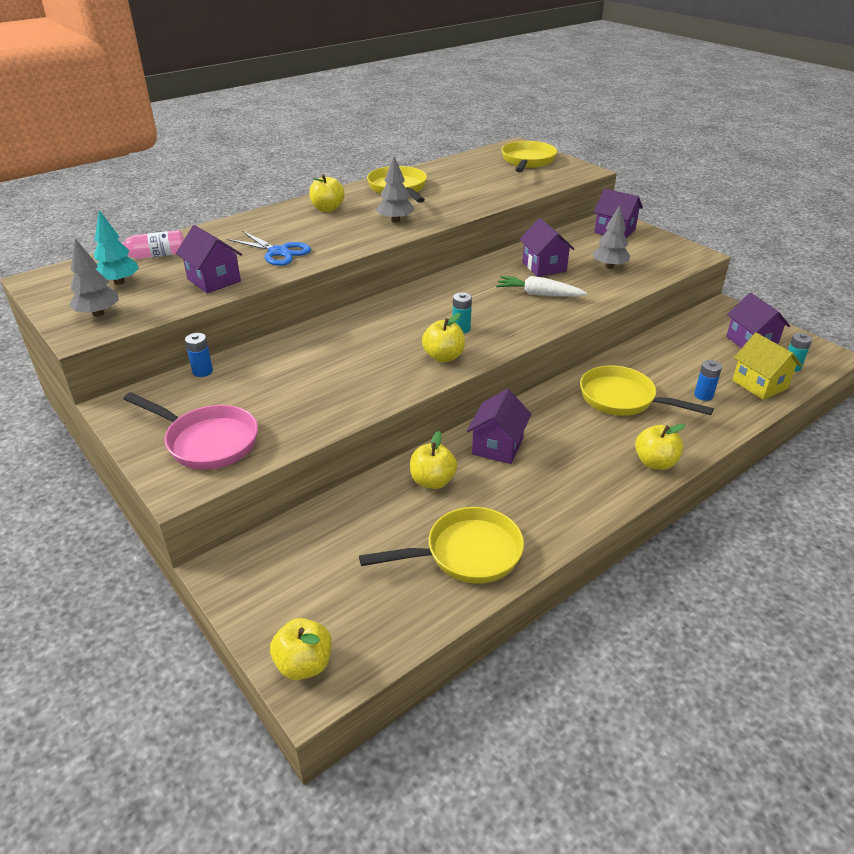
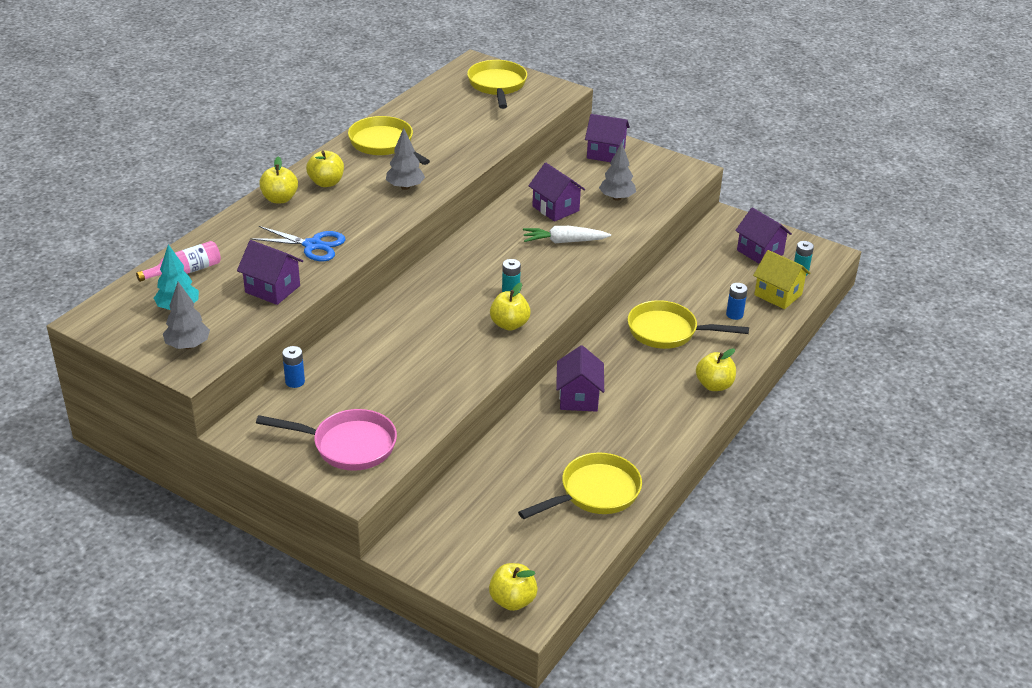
camera: 20 degrees left, 0 degrees up
(432, 481) = (538, 440): yellow apple -> yellow apple (280, 199)

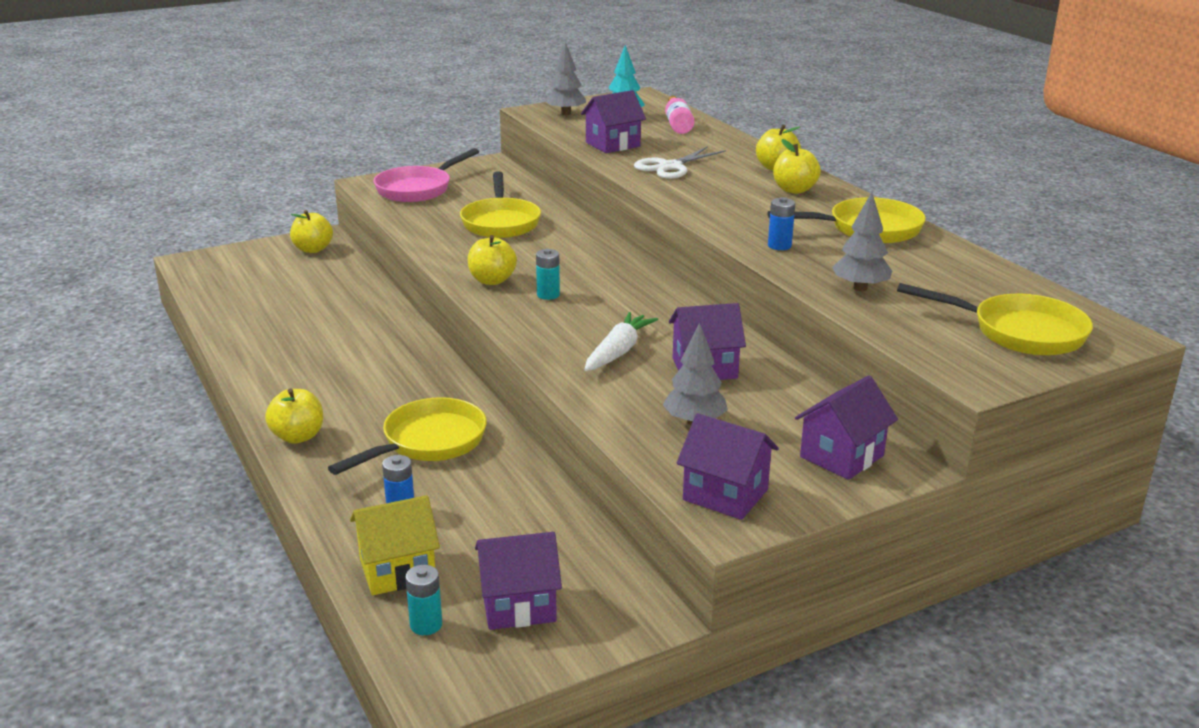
camera: 120 degrees right, 10 degrees down
(295, 381) = (525, 186): blue battery -> blue battery (779, 246)
(312, 245) = (670, 167): blue scissors -> white scissors
(405, 187) = (750, 221): grey tree -> grey tree (860, 288)
(512, 600) = (211, 259): yellow apple -> yellow apple (313, 249)
(578, 398) = (390, 351): purple house -> purple house (725, 495)
(594, 493) = (258, 320): yellow pan -> yellow pan (500, 222)

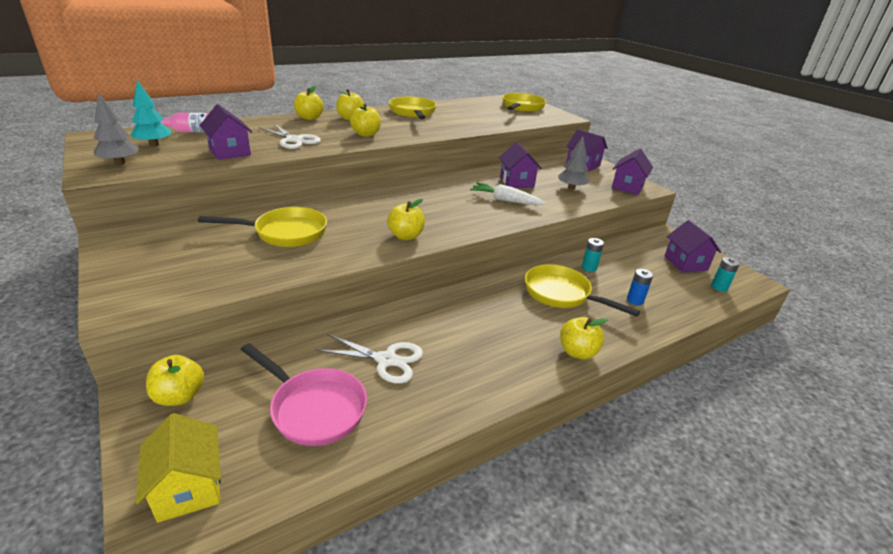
camera: 95 degrees left, 5 degrees up
(326, 324) = (386, 360): none -> white scissors
(397, 570) = (687, 298): yellow house -> yellow house (189, 487)
(418, 189) = (166, 276): pink pan -> pink pan (314, 408)
(548, 295) = (430, 217): turquoise battery -> turquoise battery (589, 267)
(719, 201) = (366, 134): none -> yellow apple
(779, 246) = (436, 129): blue battery -> none
(860, 288) = (487, 122): grey tree -> none

